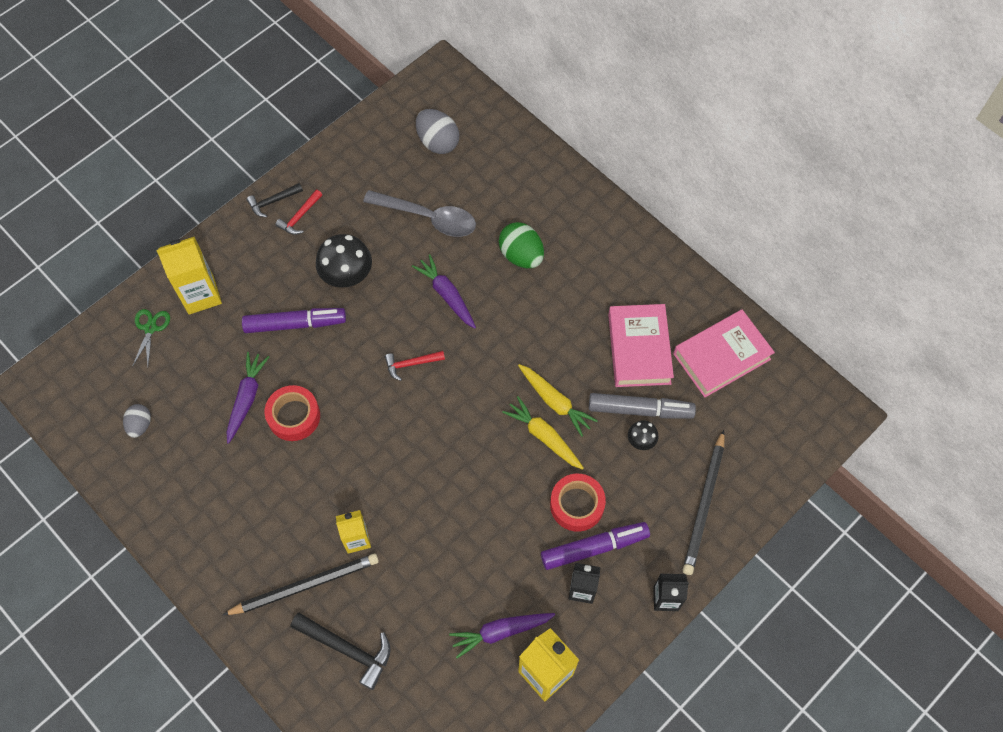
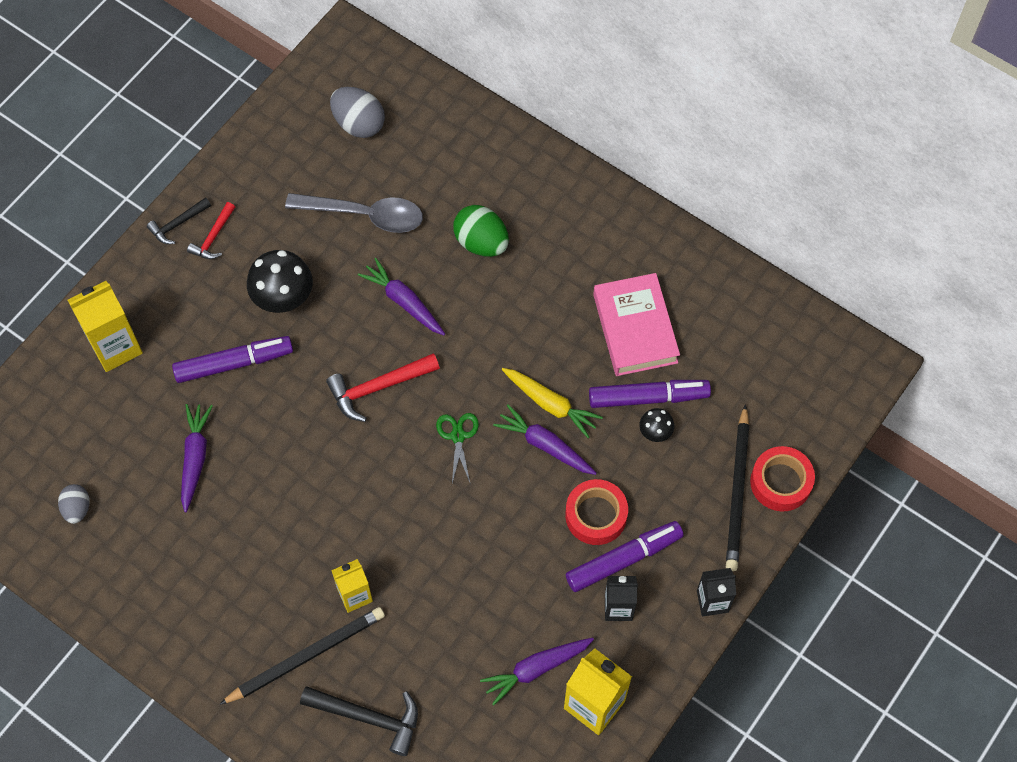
camera: 10 degrees left, 0 degrees up
(150, 328) = (64, 395): green scissors -> green scissors (458, 436)
(294, 416) = (254, 469): red tape -> red tape (780, 482)
(411, 364) = (378, 388): red hammer -> red hammer, size x1.62
(544, 436) = (545, 445): yellow carrot -> purple carrot
(639, 409) = (647, 397): grey marker -> purple marker
(721, 356) = (729, 322): pink book -> none

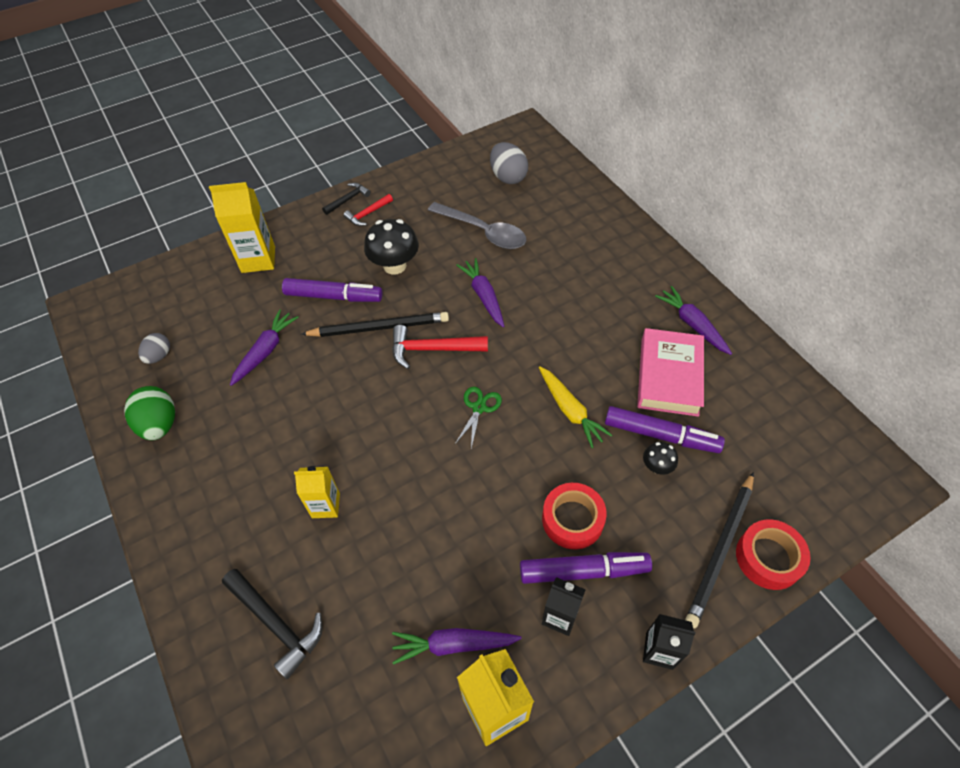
camera: 25 degrees right, 10 degrees down
(178, 224) = (348, 199): black hammer -> black hammer turned 150 degrees clockwise
(306, 656) = (256, 542): black pencil -> black pencil (379, 327)
(481, 242) = (564, 275): green egg -> green egg (160, 424)
(545, 445) = (551, 442): purple carrot -> purple carrot (692, 324)

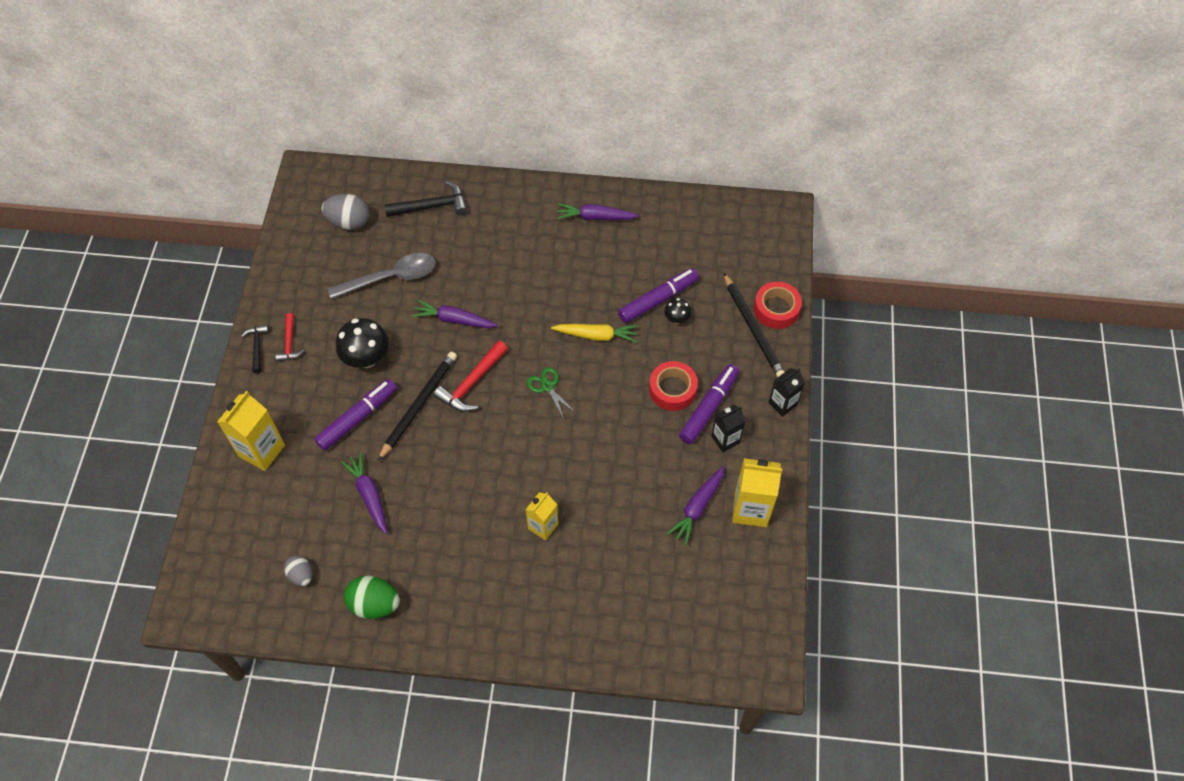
camera: 55 degrees left, 5 degrees up
(276, 624) = (605, 601): black hammer -> black hammer (432, 206)
(669, 376) = (621, 262): pink book -> none

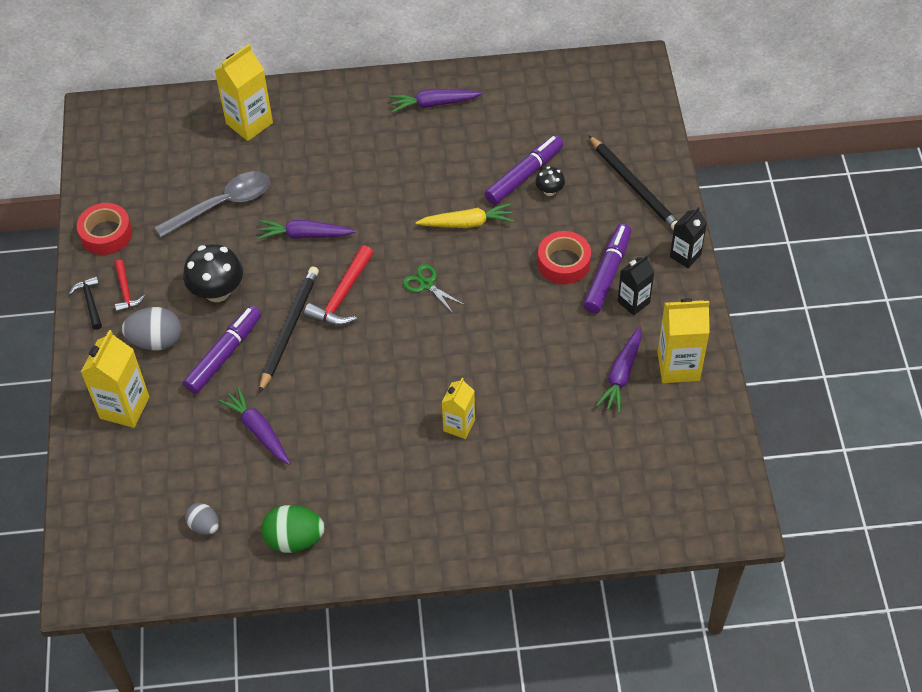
camera: 10 degrees left, 5 degrees down
(349, 222) = (159, 155): grey egg -> grey egg (156, 341)
(432, 206) = (249, 123): black hammer -> yellow carton
(776, 309) = (654, 162): red tape -> red tape (106, 234)

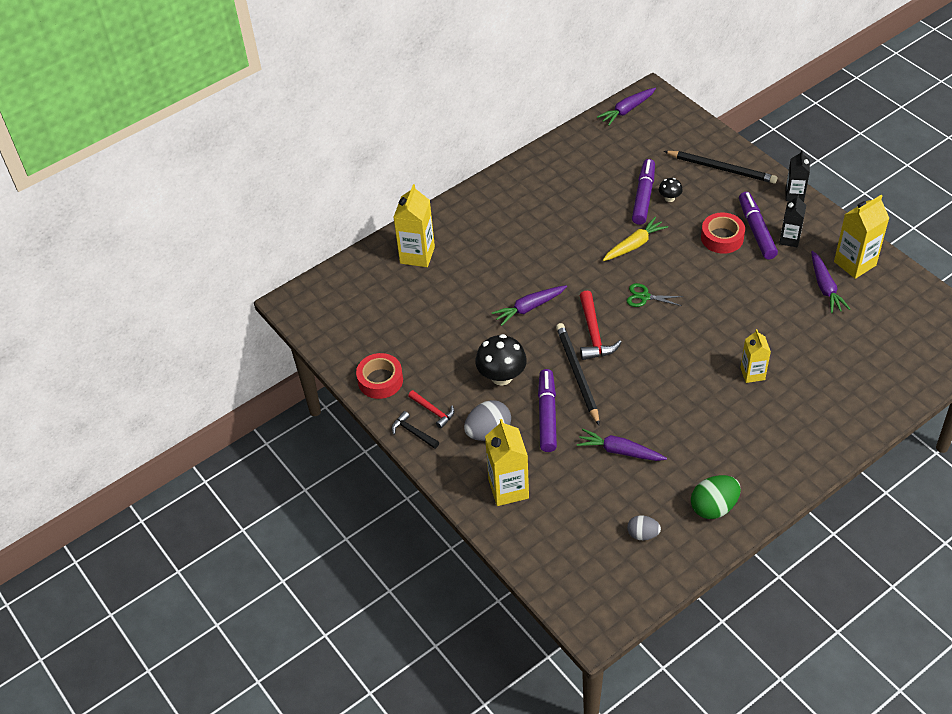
camera: 30 degrees left, 5 degrees down
(222, 204) = (449, 318): grey spoon -> none
(433, 104) = (538, 181): purple carrot -> purple carrot (627, 110)

